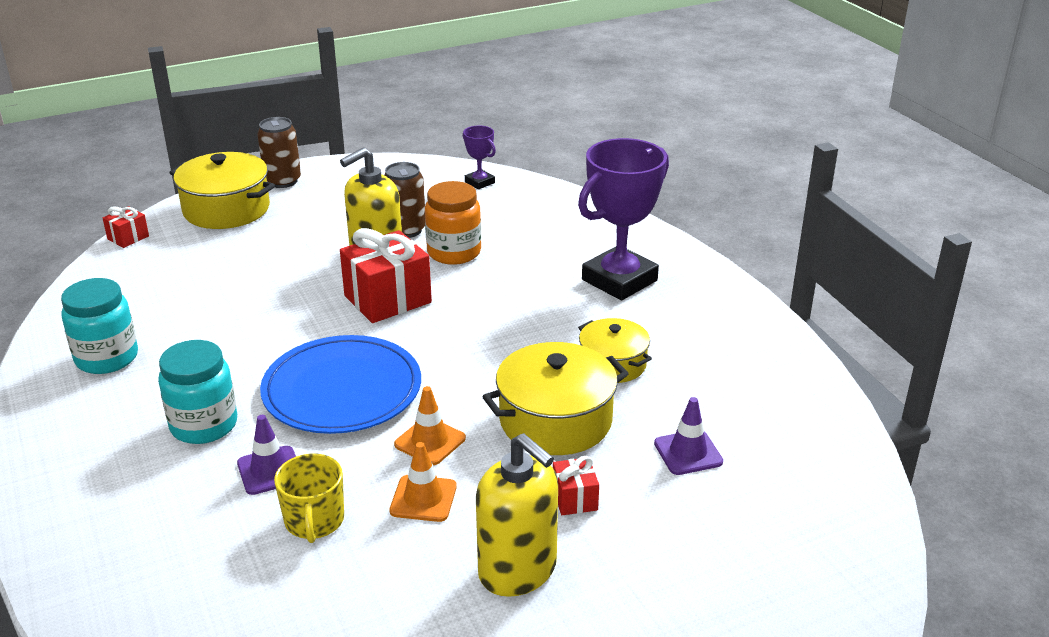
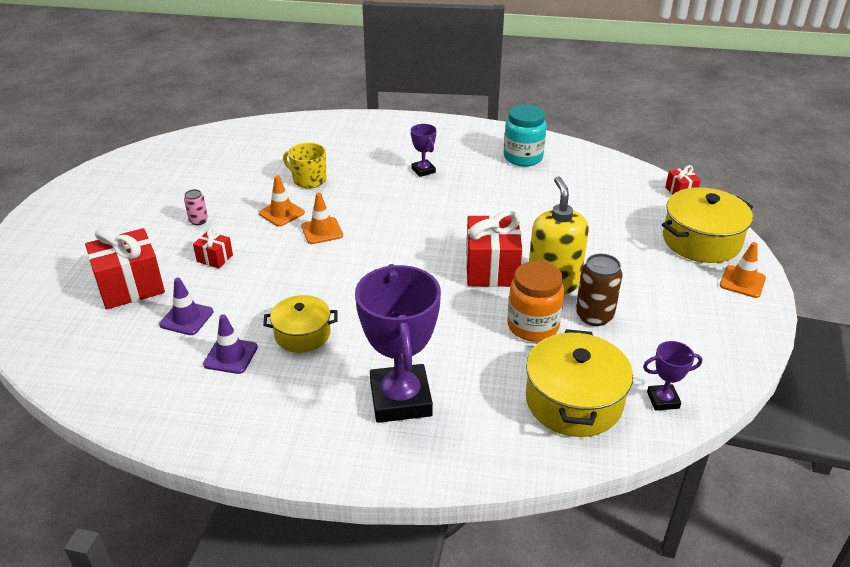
camera: 125 degrees right, 5 degrees up
(204, 425) = (423, 170): turquoise jar -> purple trophy
(270, 470) = (361, 178): purple traffic cone -> purple traffic cone (230, 356)
(282, 181) = (742, 282): brown can -> orange traffic cone
(342, 390) = (405, 219): blue plate -> none
(518, 570) = (198, 221): yellow soap dispenser -> pink can
(555, 420) = (281, 282): yellow pot -> yellow pot (573, 401)
(701, 535) = (130, 286): none -> red gift

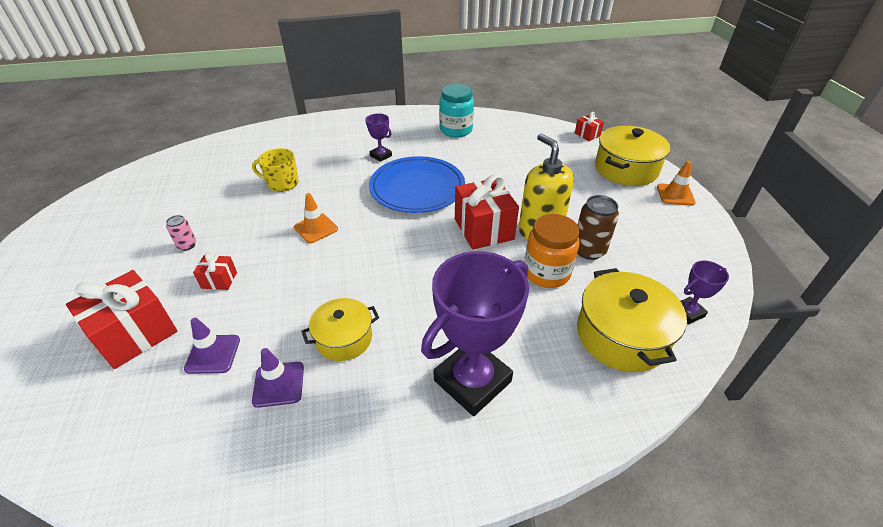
camera: 20 degrees left, 5 degrees up
(281, 213) = (269, 220): orange traffic cone -> none
(400, 399) = (472, 381): purple trophy -> purple trophy turned 75 degrees clockwise
(444, 212) = (417, 188): none -> blue plate

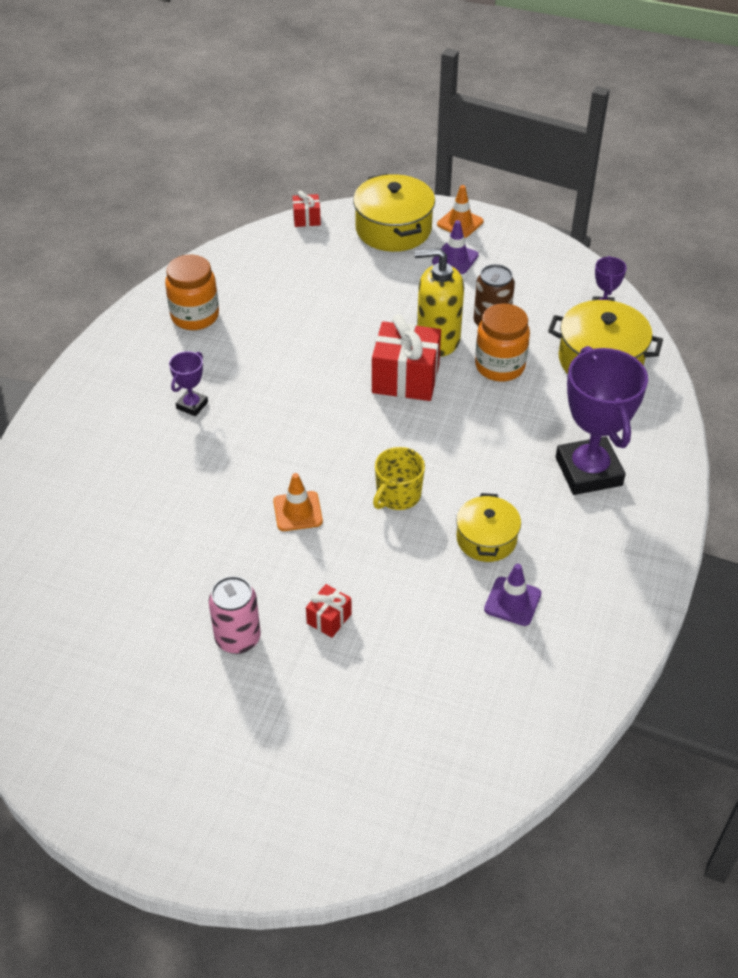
camera: 60 degrees left, 5 degrees up
(135, 334) = (369, 706): red gift -> none
(187, 245) = (238, 638): pink can -> pink can, size x1.76
(213, 354) = (442, 644): purple traffic cone -> purple traffic cone (455, 258)
(282, 183) = (174, 518): yellow mug -> yellow mug (398, 495)
(381, 156) = (192, 405): purple trophy -> purple trophy turned 45 degrees counterclockwise
(417, 188) = (290, 399): blue plate -> none
(456, 130) = (195, 316): turquoise jar -> orange jar

